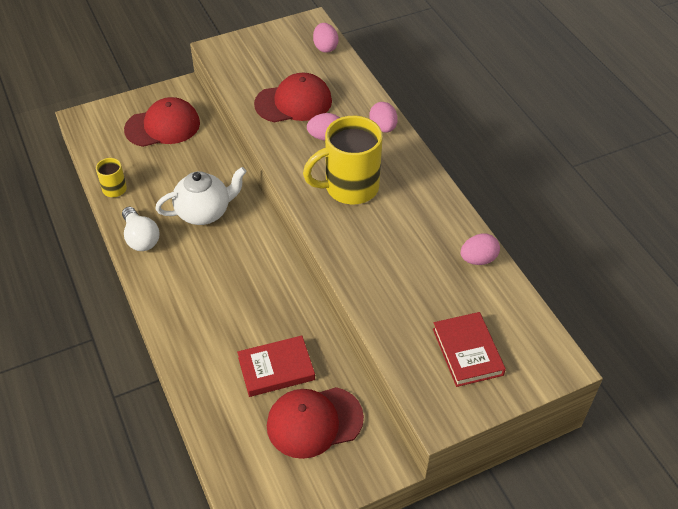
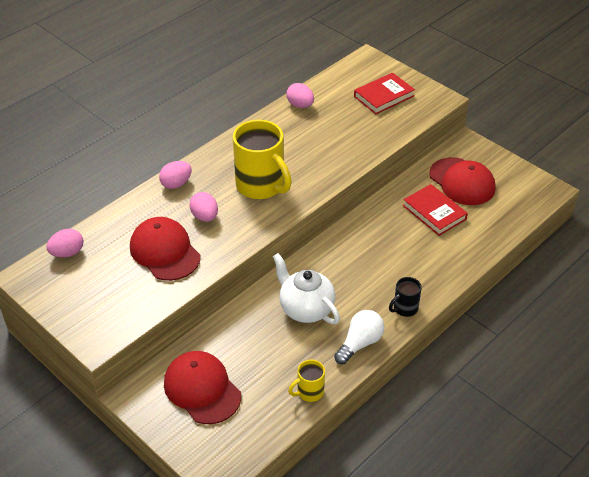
camera: 110 degrees left, 5 degrees down
(158, 287) = (404, 308): none -> black mug

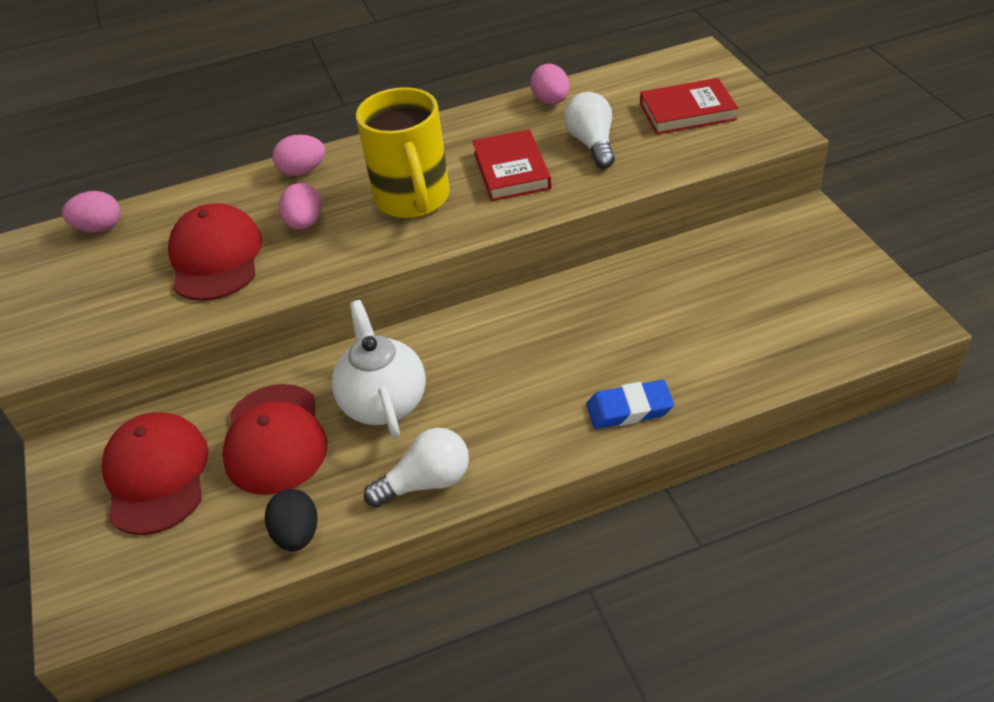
camera: 30 degrees right, 0 degrees up
(309, 392) = (297, 534): yellow mug -> black egg
(343, 128) = (592, 144): none -> white light bulb
(404, 308) = (535, 448): black mug -> none
(434, 212) = (683, 309): red book -> red book (511, 170)
(439, 274) = (629, 409): none -> blue eraser
(462, 181) = (761, 272): red cap -> red cap (275, 439)

